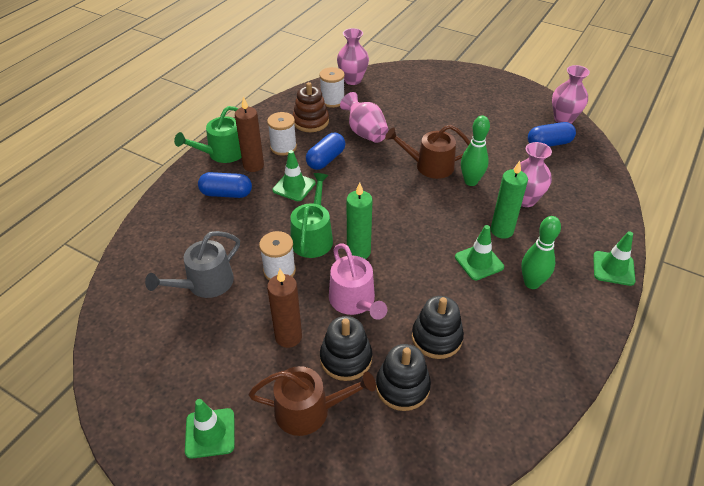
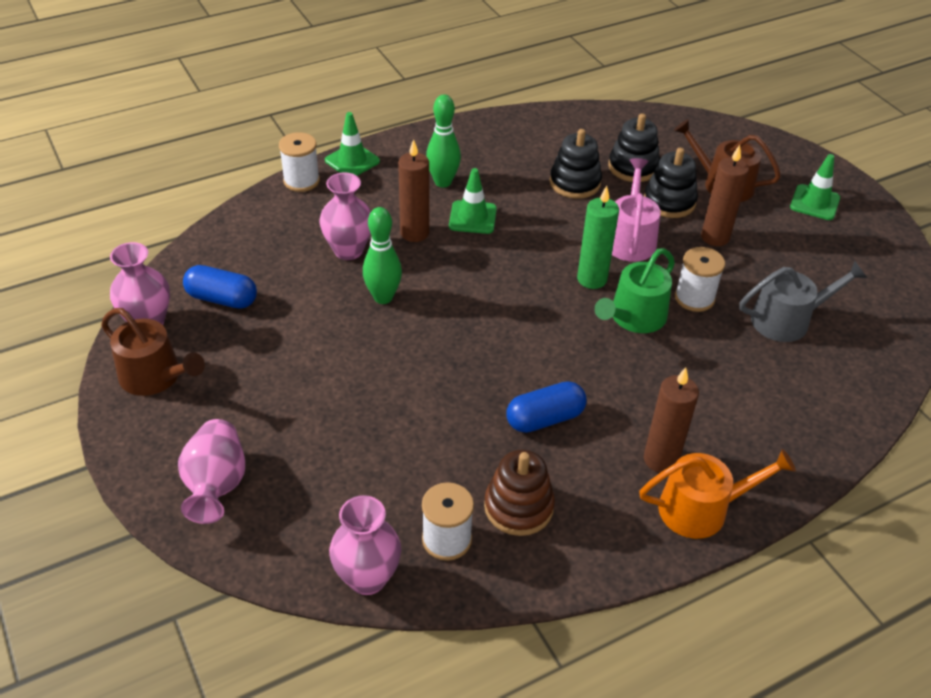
camera: 150 degrees left, 0 degrees up
(222, 153) = (701, 509): green watering can -> orange watering can
(226, 194) = (721, 428): blue capsule -> none
(283, 147) = (596, 473): white spool -> white spool (301, 181)
(294, 187) = (619, 395): green traffic cone -> none
(365, 133) = (449, 439): pink vase -> pink vase (216, 485)
(429, 166) = (411, 341): brown watering can -> brown watering can (155, 376)
(502, 230) = (414, 233): green candle -> brown candle

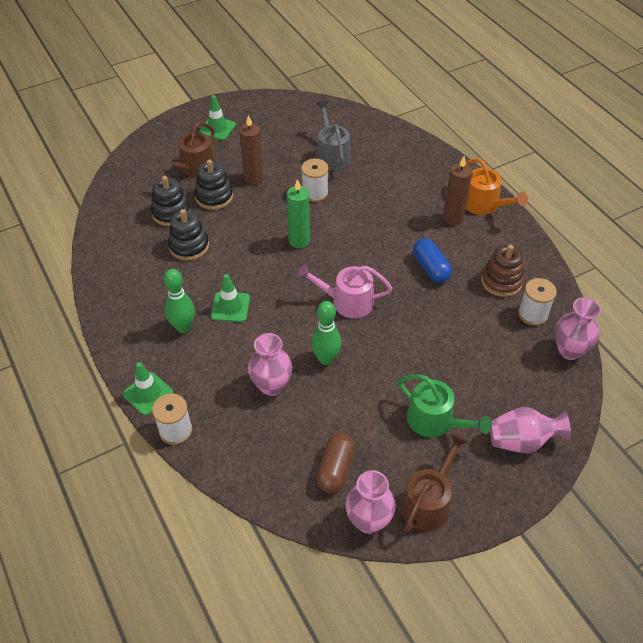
camera: 90 degrees left, 5 degrees up
(222, 299) = (335, 469): blue capsule -> brown capsule
(414, 233) = (249, 343): brown candle -> none
(630, 238) = (255, 219): pink watering can -> pink watering can (347, 302)
(634, 317) = (335, 222): green watering can -> green watering can (435, 421)
(701, 509) = (484, 205): orange watering can -> orange watering can turned 150 degrees clockwise

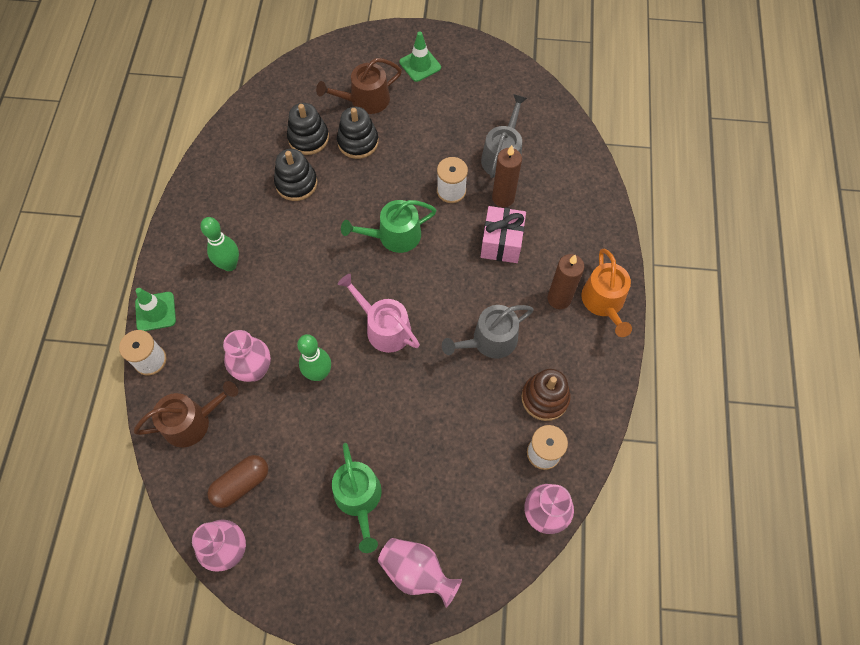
camera: 35 degrees right, 15 degrees up
(230, 307) = (282, 269): green traffic cone -> none
(253, 178) = (409, 141): brown candle -> brown candle (503, 198)
(299, 241) = (394, 236): green candle -> green watering can
(381, 206) = (501, 243): none -> pink gift
(428, 502) = (289, 568): brown watering can -> brown watering can (192, 422)
(430, 268) = (489, 340): blue capsule -> grey watering can

